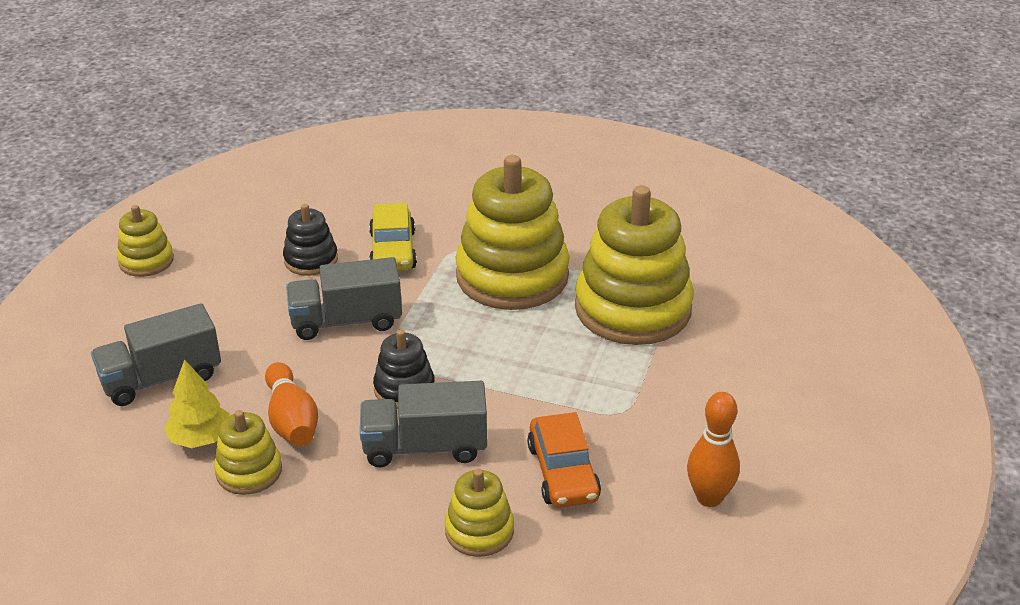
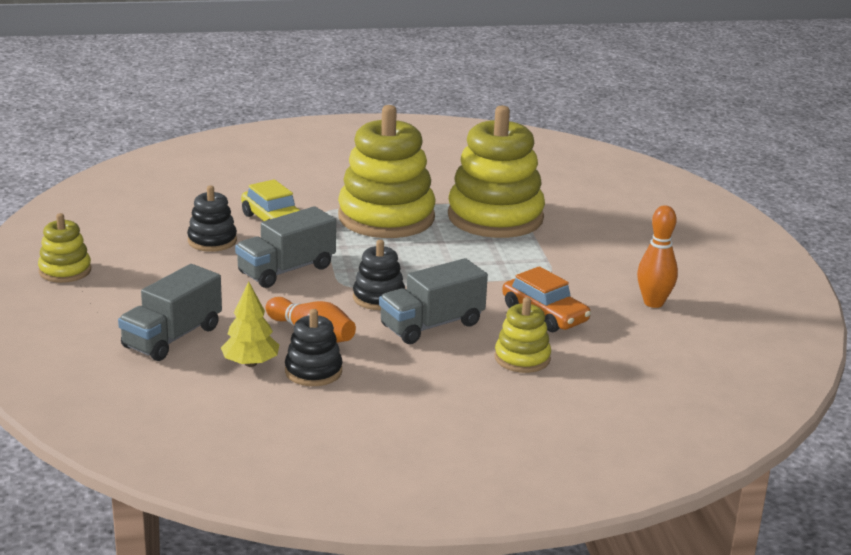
camera: 30 degrees left, 10 degrees down
(249, 471) = (313, 371): yellow stacking toy -> black stacking toy

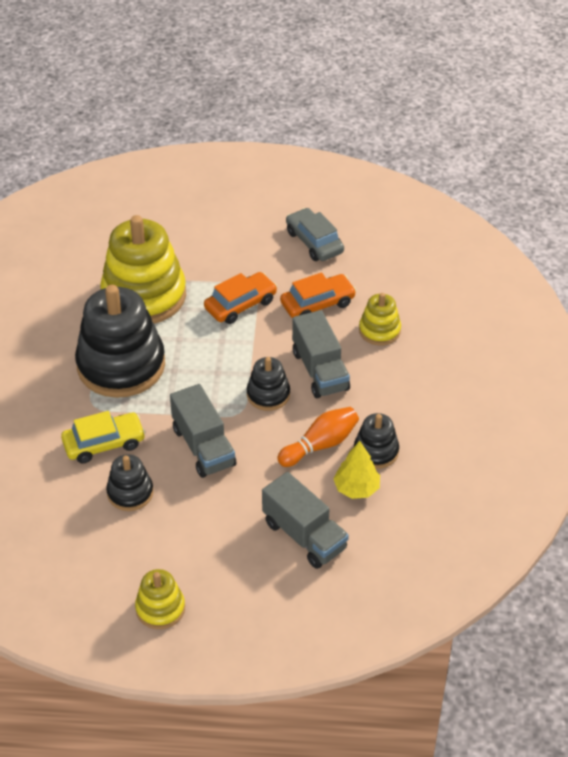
camera: 75 degrees left, 20 degrees up
(386, 217) = (121, 365): yellow stacking toy -> black stacking toy
(514, 269) = (240, 305): none -> orange car
(653, 303) = (314, 242): orange bowling pin -> grey car

